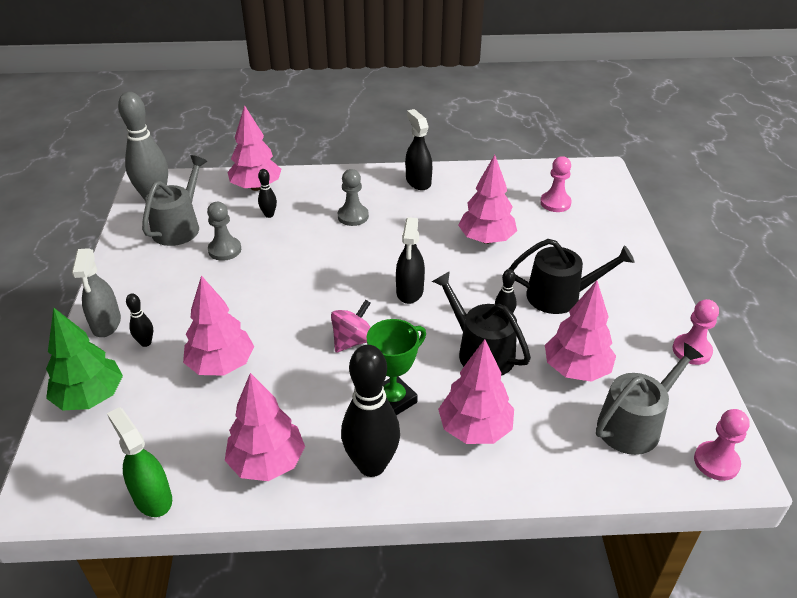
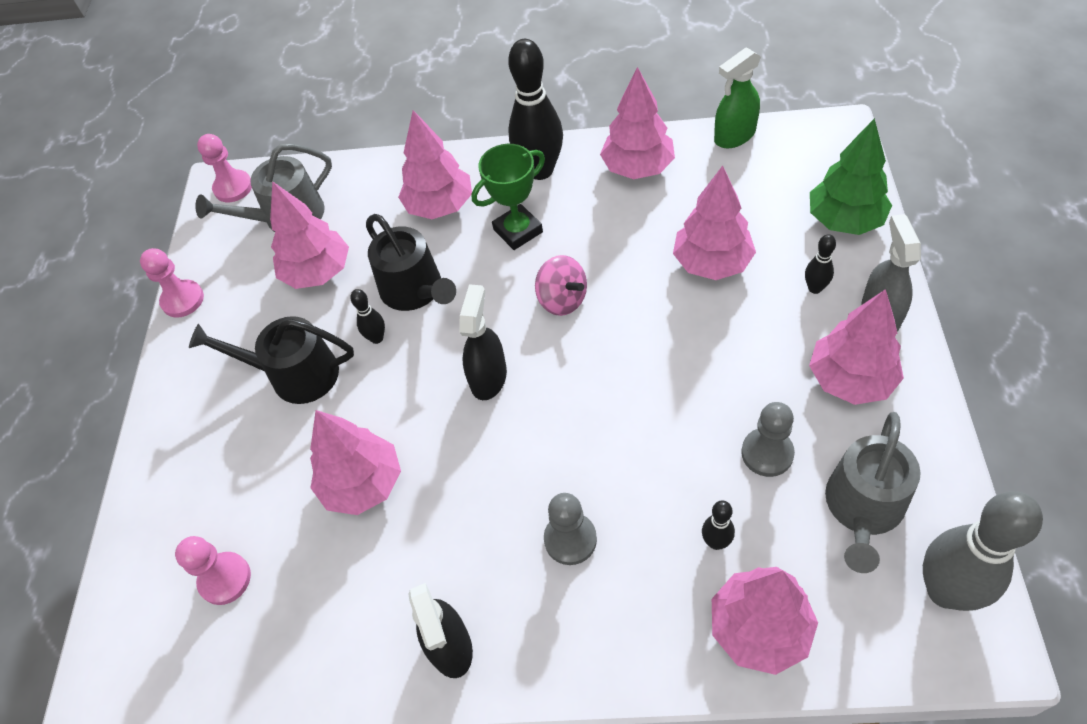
camera: 170 degrees left, 15 degrees up
(151, 285) = (850, 379): none -> pink tree
(152, 497) = (734, 136): green spray bottle -> green spray bottle turned 90 degrees clockwise
(352, 341) = (562, 300): pink spinning top -> pink spinning top turned 90 degrees counterclockwise

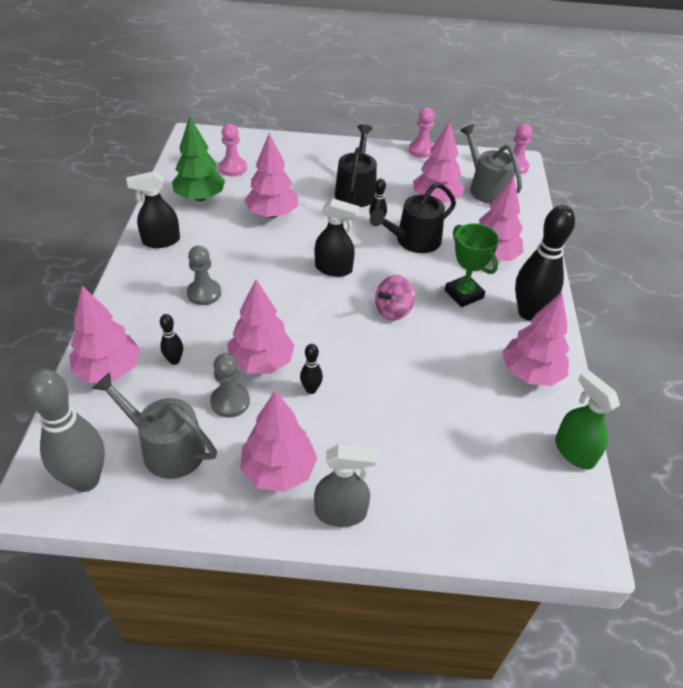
camera: 85 degrees right, 10 degrees down
(712, 263) = (416, 404): pink tree -> pink tree (261, 362)
(815, 288) = (378, 470): black bowling pin -> black bowling pin (311, 389)
(844, 220) = (456, 515): green tree -> green tree (200, 197)

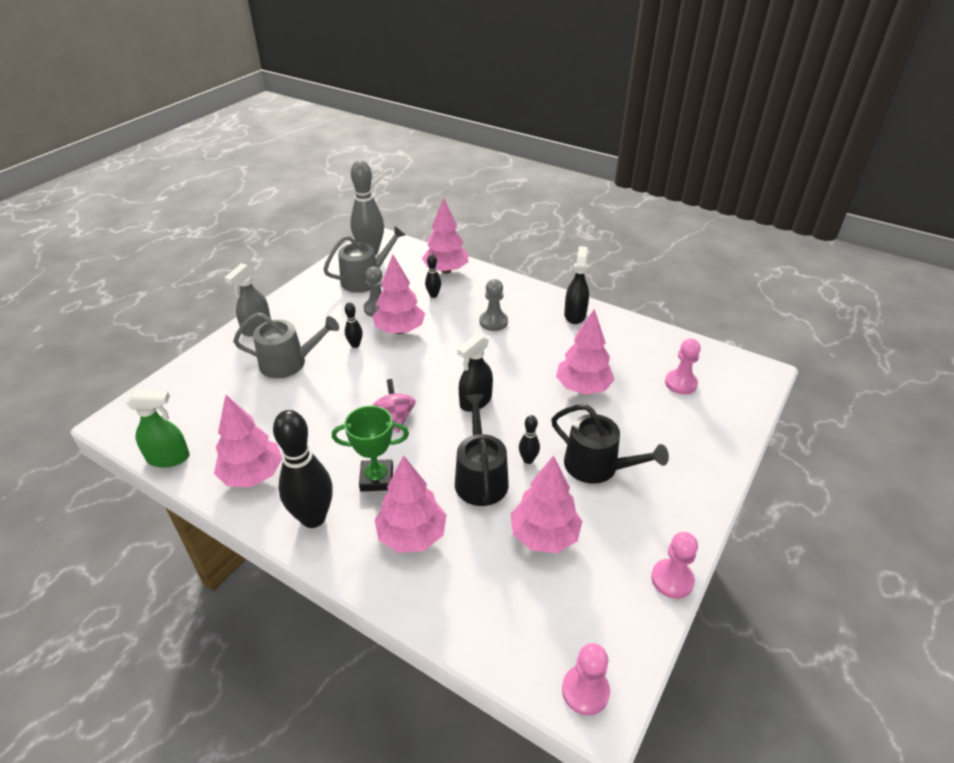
camera: 120 degrees right, 5 degrees down
(200, 197) = (633, 349): green tree -> none
(278, 471) = (308, 313): pink tree -> none
(486, 188) = (545, 611): grey watering can -> grey watering can (289, 363)

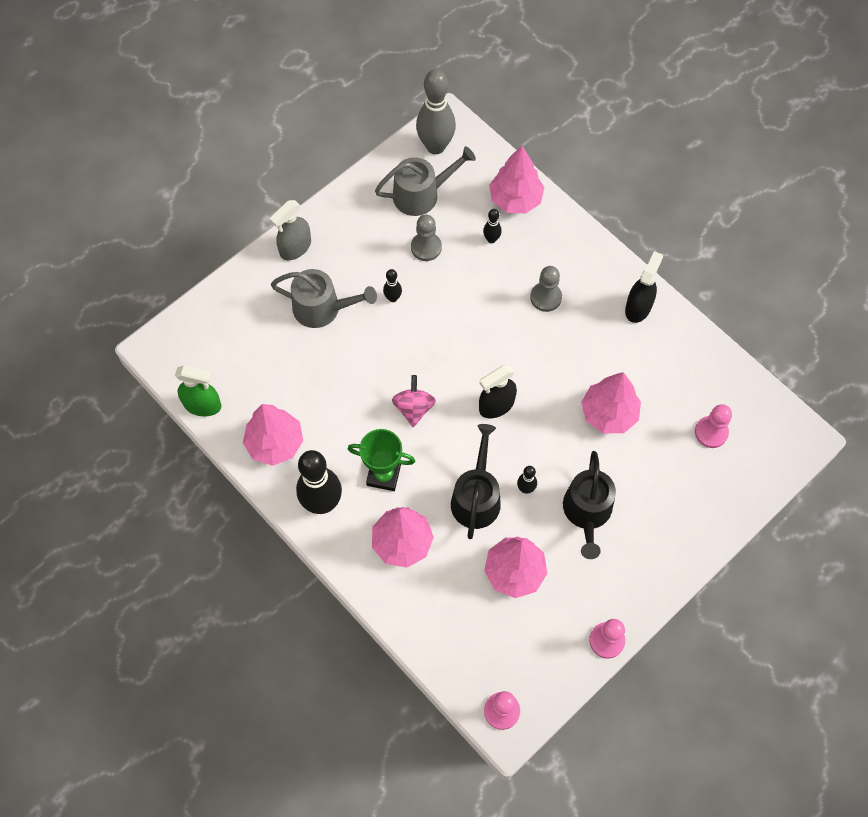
camera: 15 degrees right, 25 degrees up
(400, 330) = (443, 287): pink tree -> none
(597, 466) = (587, 512): black watering can -> black watering can turned 45 degrees clockwise

